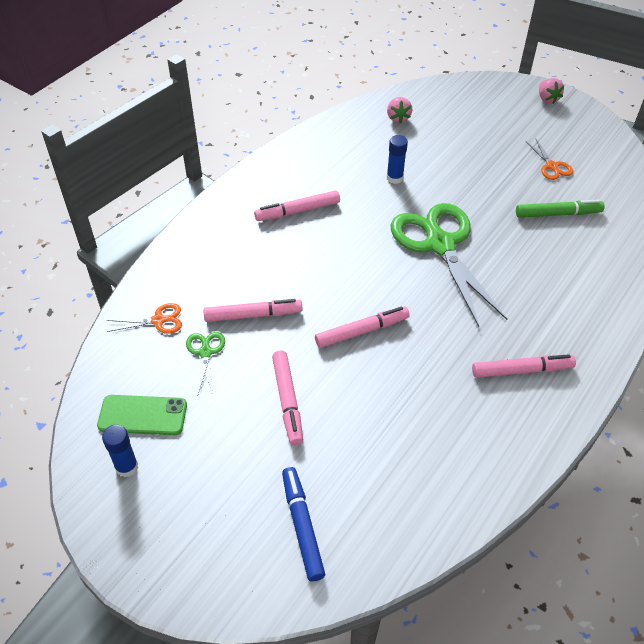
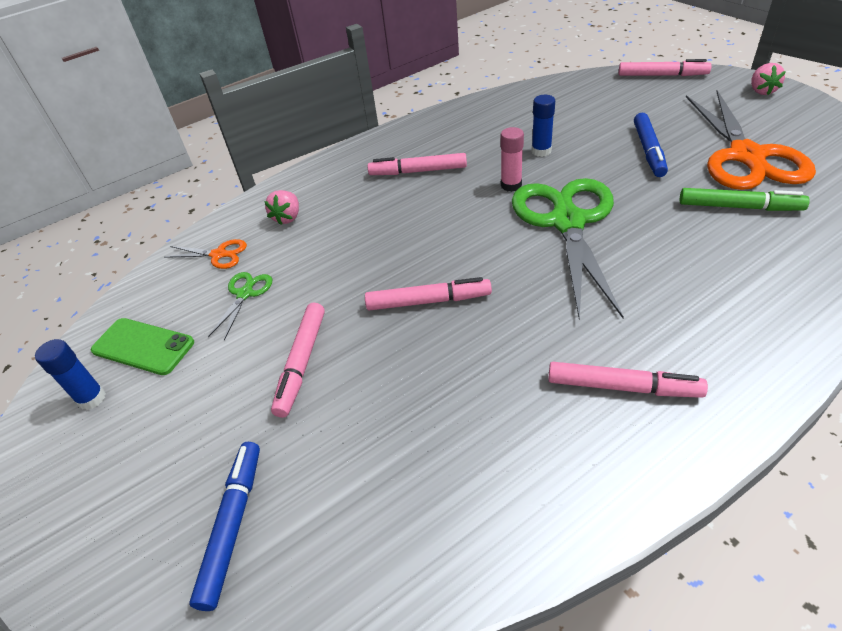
camera: 25 degrees right, 5 degrees down
(253, 315) = (316, 264): pink marker -> pink marker (662, 75)
(383, 215) = (511, 185): none -> pink glue stick
(398, 118) = (570, 98): pink strawberry -> pink strawberry (287, 218)
(479, 168) = (648, 150): none -> blue marker
(551, 166) = (746, 156): orange scissors -> orange scissors, size x2.34

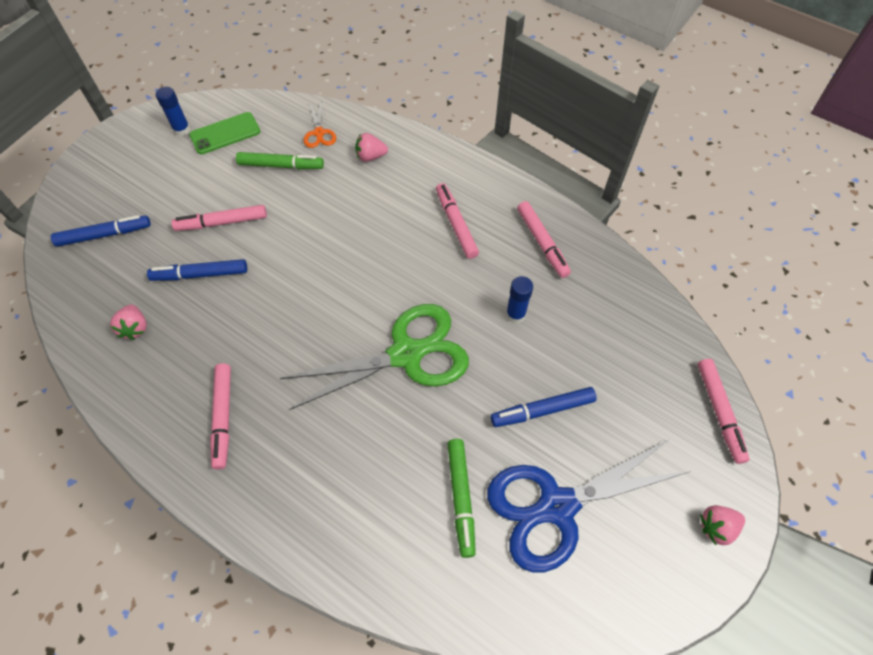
camera: 65 degrees right, 15 degrees up
(143, 346) = (225, 133): green phone -> green phone turned 60 degrees clockwise
(245, 294) = (281, 165): green scissors -> green marker
(380, 395) = (200, 274): none -> blue marker
(428, 301) = (291, 277): pink marker -> pink marker (542, 243)
(443, 487) = (135, 328): none -> pink strawberry
(511, 185) = (451, 301): pink glue stick -> none
(746, 156) = (557, 506): orange scissors -> blue scissors

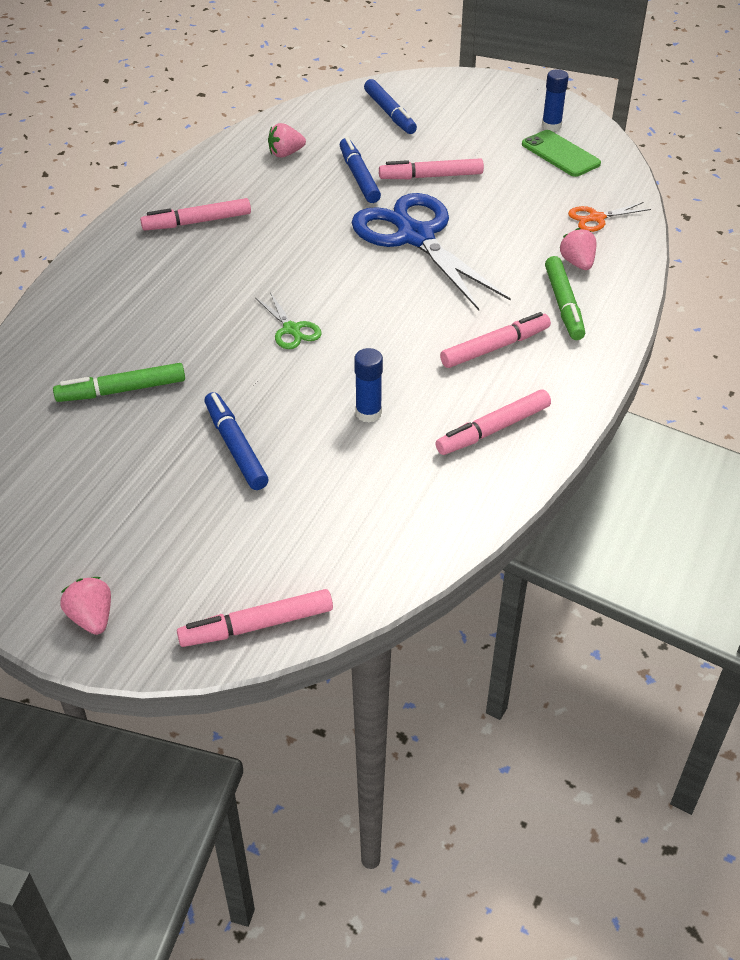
camera: 80 degrees right, 15 degrees down
(222, 222) = (431, 176): pink marker -> pink marker turned 75 degrees counterclockwise
(281, 165) = (530, 200): green marker -> green marker (563, 305)
(406, 354) = (291, 329): green scissors -> green scissors, size x0.43
(557, 506) = (114, 467): blue scissors -> blue scissors (415, 237)

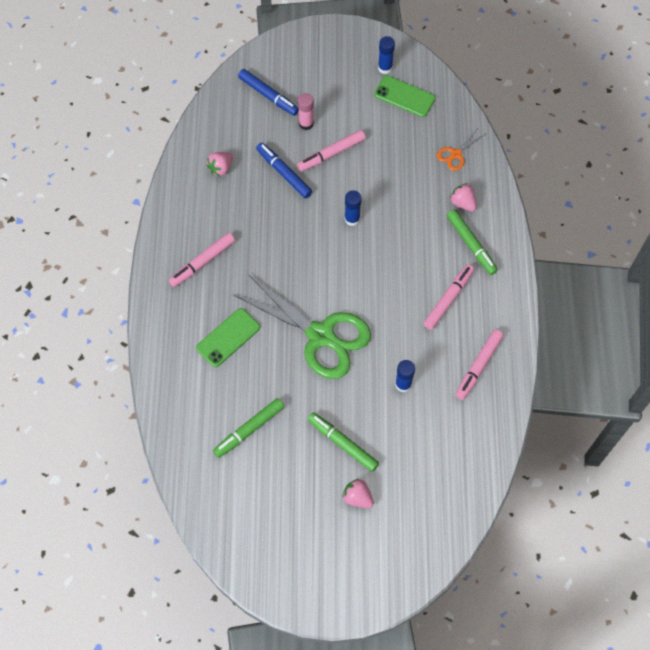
camera: 25 degrees left, 20 degrees up
(92, 618) = (338, 594): pink strawberry -> pink strawberry (357, 497)
(171, 295) = (228, 337): none -> green phone
(235, 447) = (342, 443): blue marker -> green marker
(257, 626) = (425, 559): pink marker -> none
(291, 329) = (320, 335): green scissors -> green scissors, size x2.34
(415, 237) = (352, 219): blue scissors -> blue glue stick
(418, 145) = (306, 123): none -> pink glue stick

